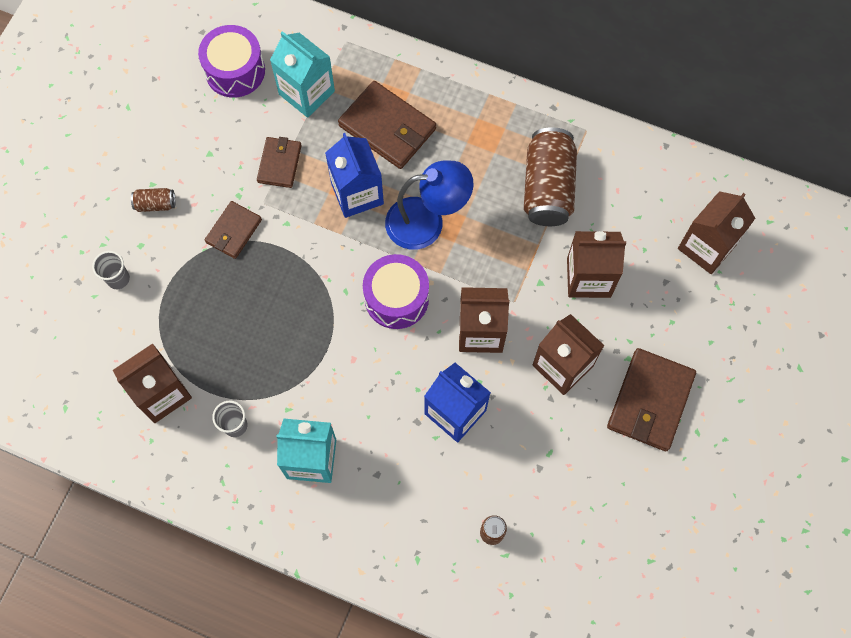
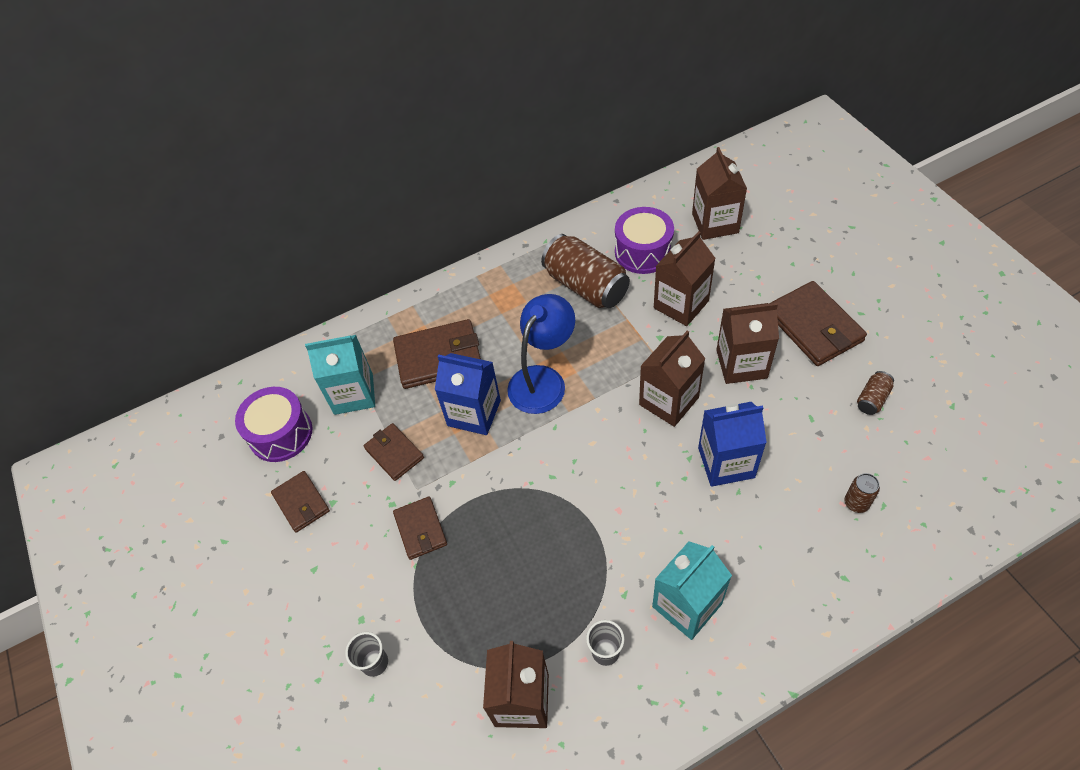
camera: 45 degrees left, 15 degrees down
(155, 204) = (335, 579): brown can -> brown can (872, 399)
(193, 133) = (301, 503): none -> brown wallet
(396, 298) = (590, 442): purple drum -> purple drum (643, 252)

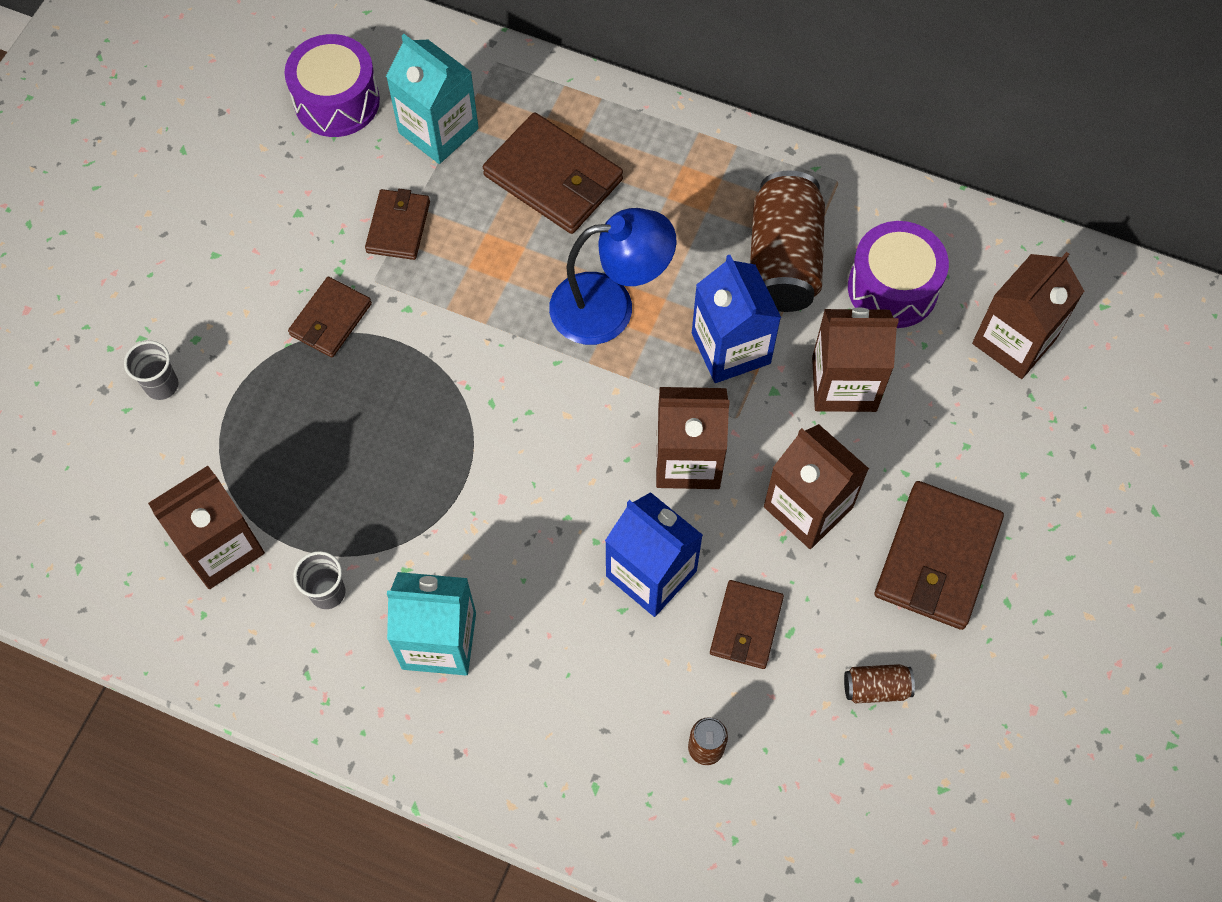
camera: 45 degrees right, 10 degrees up
(301, 503) = (275, 185): brown wallet -> brown wallet (746, 626)
(474, 413) = (509, 267): blue carton -> blue carton (731, 348)

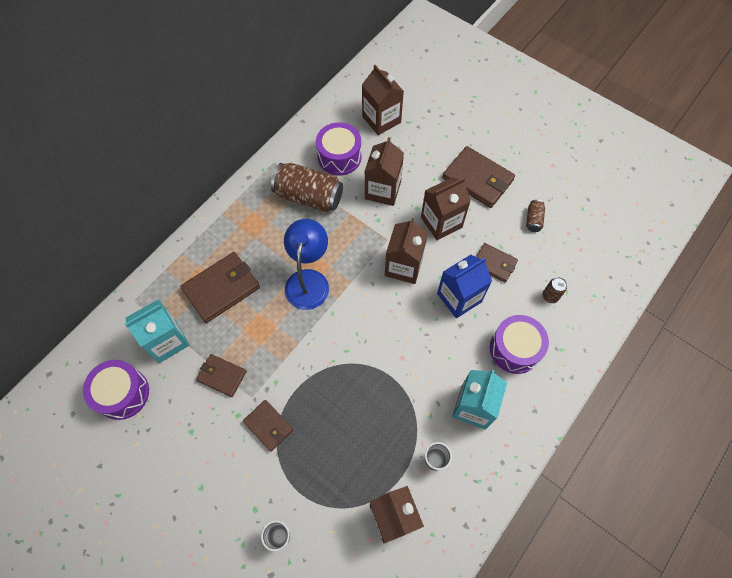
camera: 75 degrees left, 0 degrees up
(572, 696) = (514, 349): none -> purple drum
(731, 348) = (349, 232): blue carton -> none

